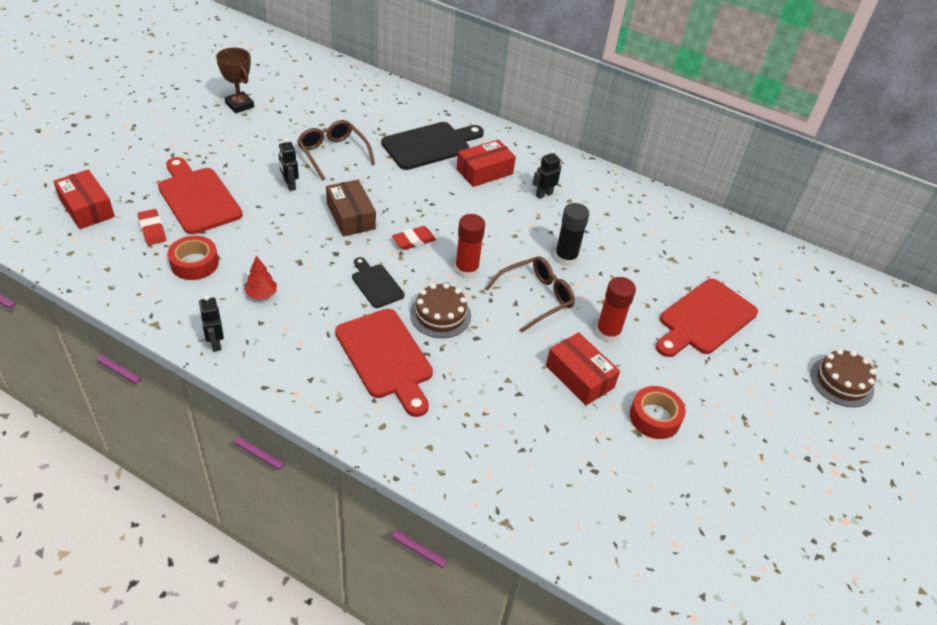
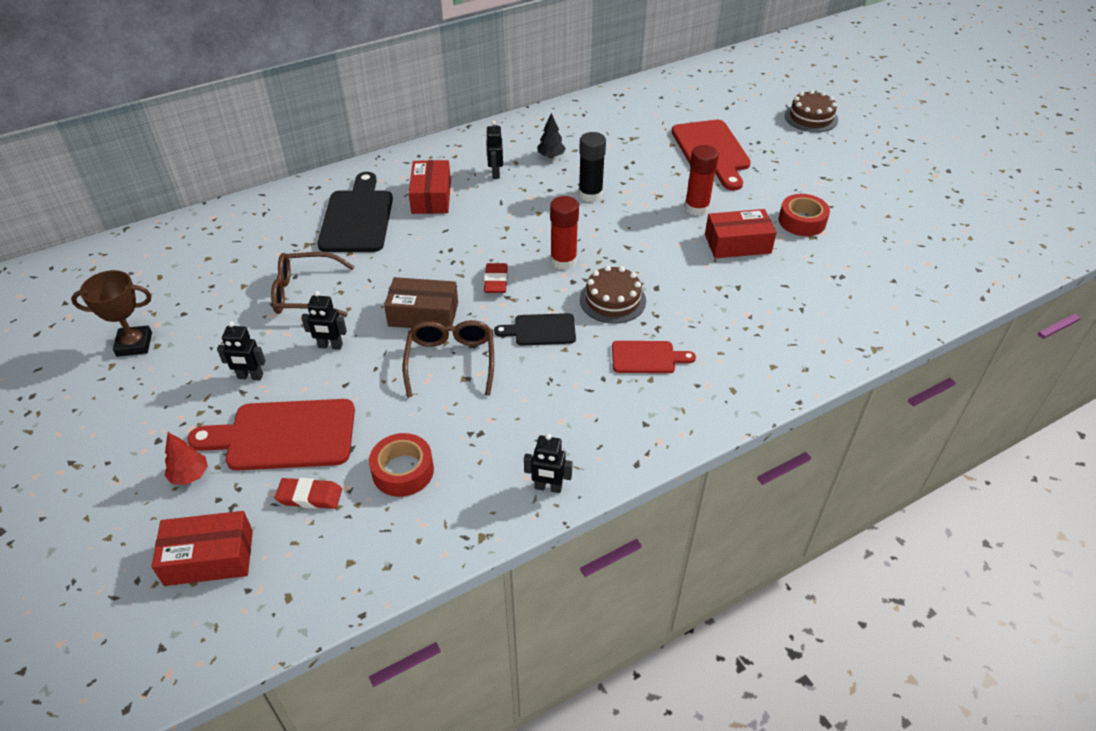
camera: 55 degrees left, 0 degrees up
(240, 162) = (250, 376): none -> black robot
(261, 294) = (496, 425): red tree -> red tree (190, 475)
(386, 358) = (647, 357): red cutting board -> red cutting board, size x0.56
(535, 297) = (628, 232): brown glasses -> brown glasses (451, 361)
(596, 217) = (551, 156): none -> black tree

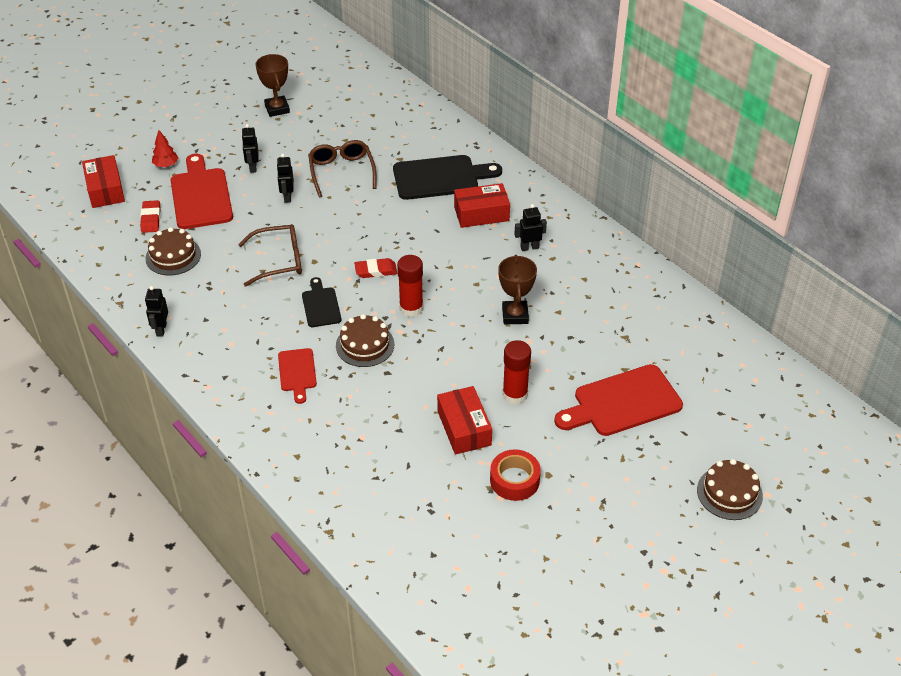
camera: 80 degrees right, 0 degrees up
(403, 471) = (173, 256): red tape -> brown cake
(423, 314) = (329, 237): brown box -> none
(551, 156) = (571, 280): black tree -> none
(590, 194) = (515, 315): black glue stick -> brown trophy

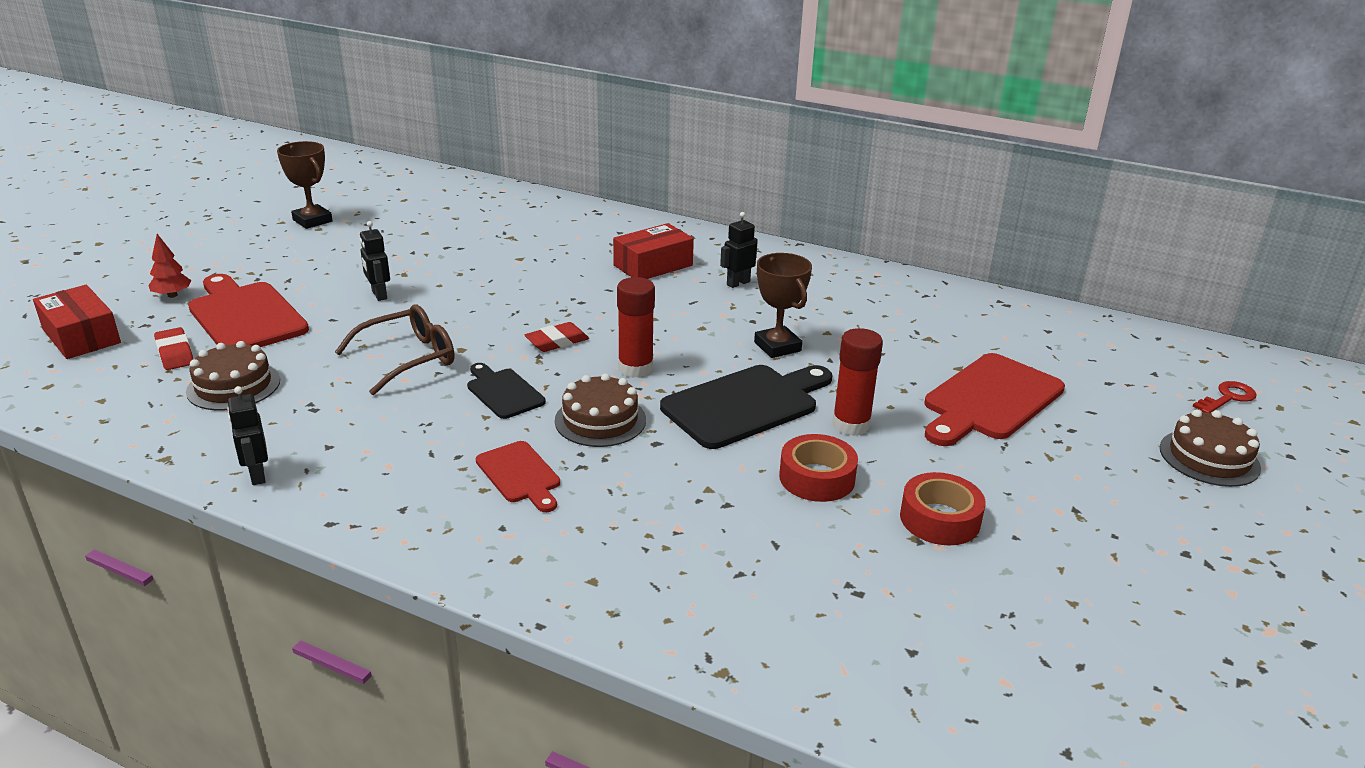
camera: 25 degrees left, 15 degrees down
(252, 167) = (309, 276): black robot -> none
(341, 172) = (440, 260): brown glasses -> none
(440, 177) = (575, 244): black cutting board -> black cutting board (745, 405)
(464, 428) = (817, 478): red box -> red tape
(795, 451) = (1228, 397): none -> red key

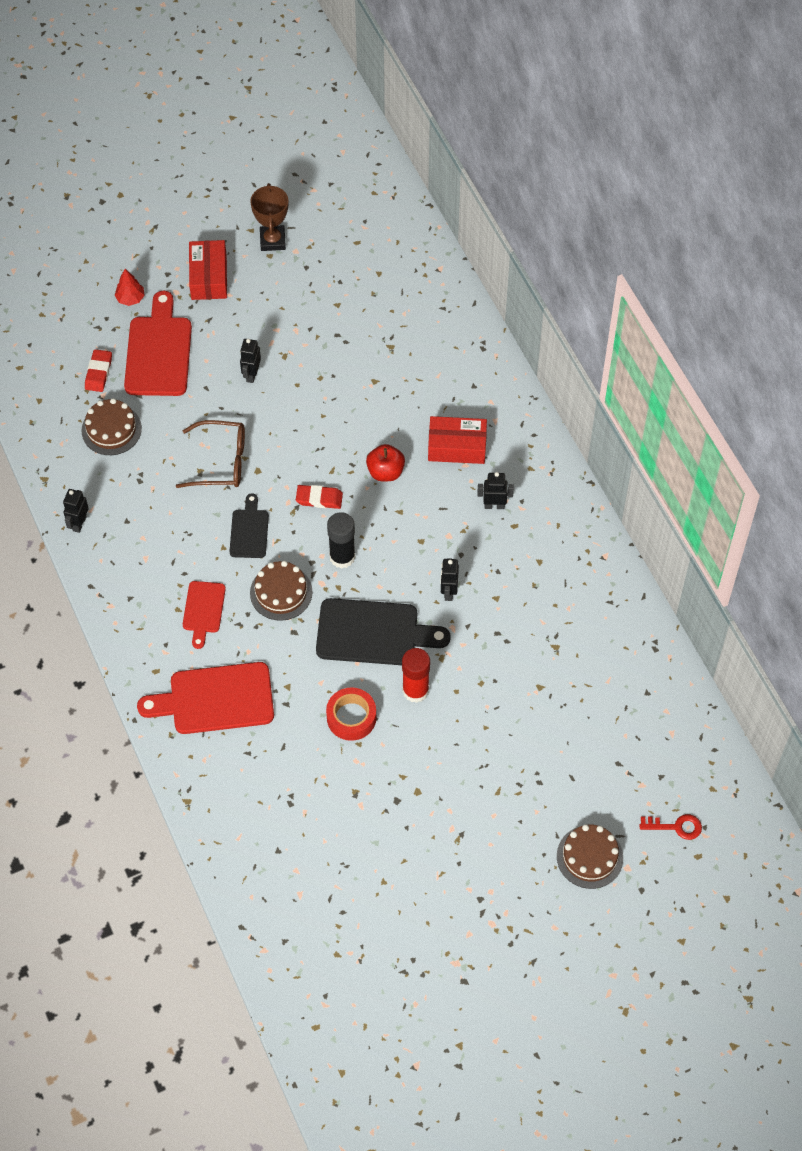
camera: 40 degrees right, 30 degrees up
(81, 336) = (58, 320): red box -> red box (209, 277)
(604, 301) = (385, 472): none -> red apple
(635, 368) = (342, 557): red glue stick -> black glue stick
(777, 347) = (448, 592): brown trophy -> black robot
(940, 519) = (382, 789): red tape -> none
(989, 400) = (522, 726): red cutting board -> red cutting board (215, 699)

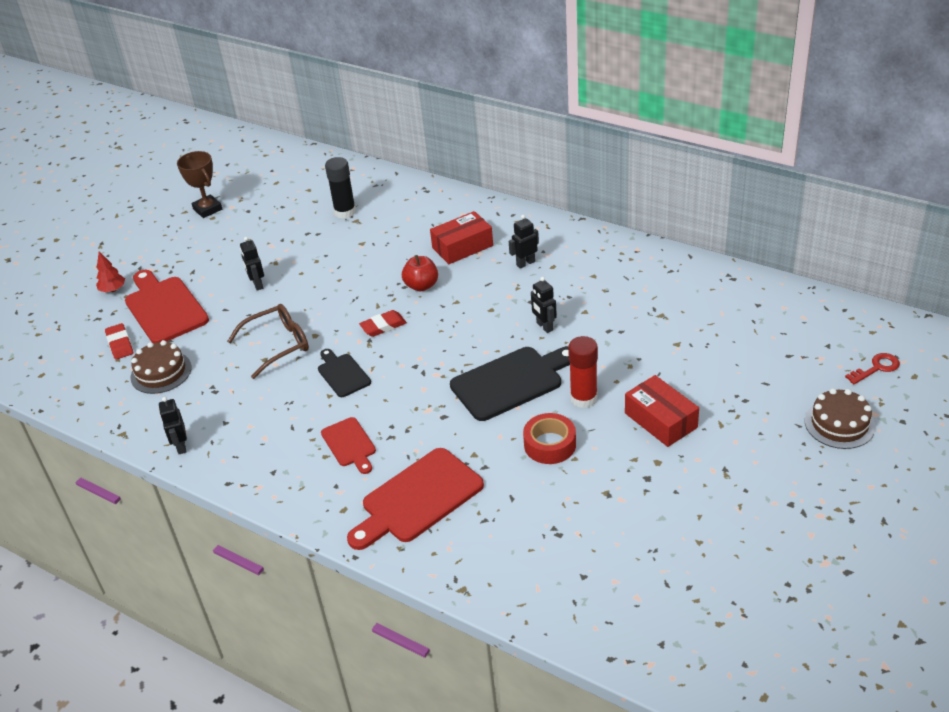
camera: 30 degrees left, 20 degrees down
(209, 277) = (171, 249): red box -> red box (660, 420)
(281, 592) = (407, 397): brown cake -> none
(342, 557) = (437, 350): black glue stick -> black glue stick (345, 212)

